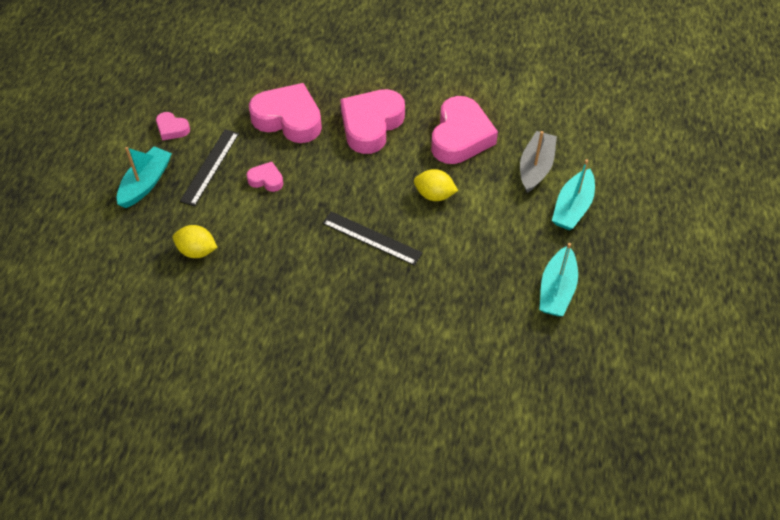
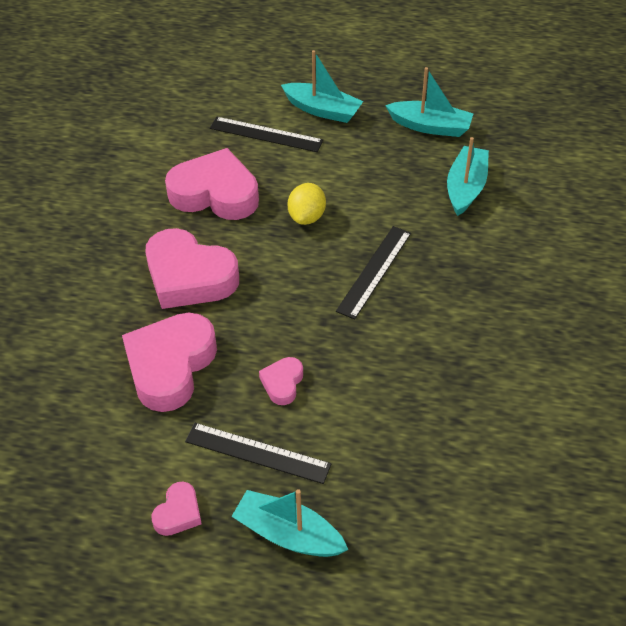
camera: 90 degrees left, 5 degrees down
(197, 251) = (408, 451): yellow lemon -> none
(472, 311) = (466, 188): none -> turquoise boat
(535, 167) = (266, 134): grey boat -> black ruler

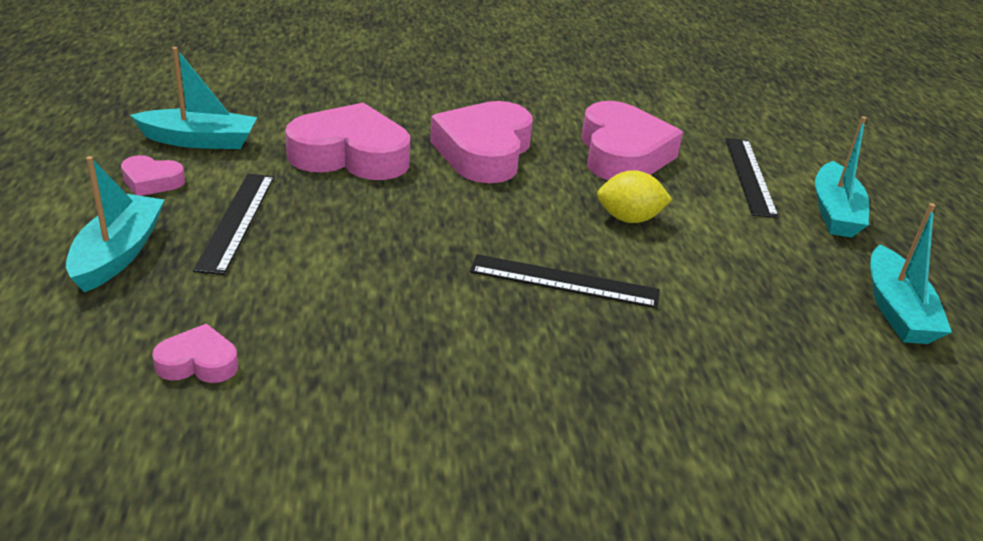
camera: 70 degrees right, 15 degrees down
(282, 383) = (345, 227): pink heart -> pink heart (198, 363)
(466, 188) = (794, 357): turquoise boat -> turquoise boat (200, 141)

